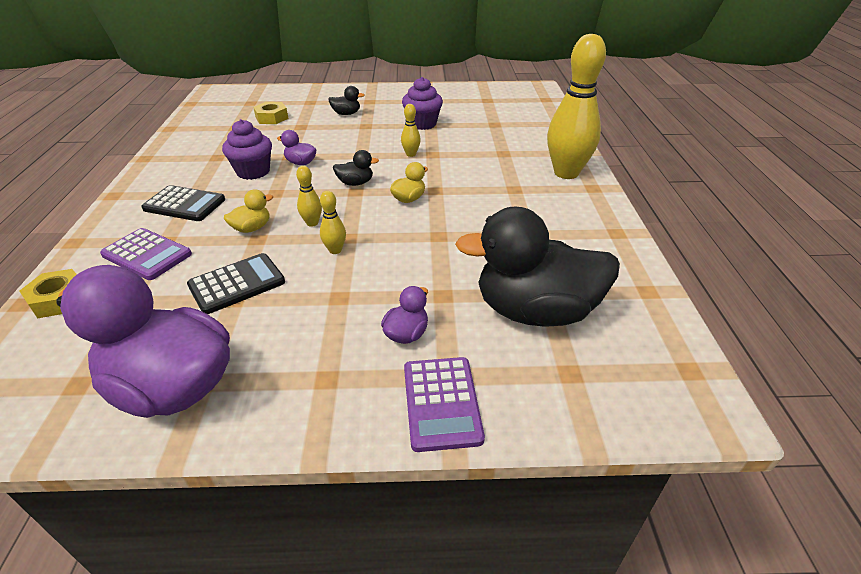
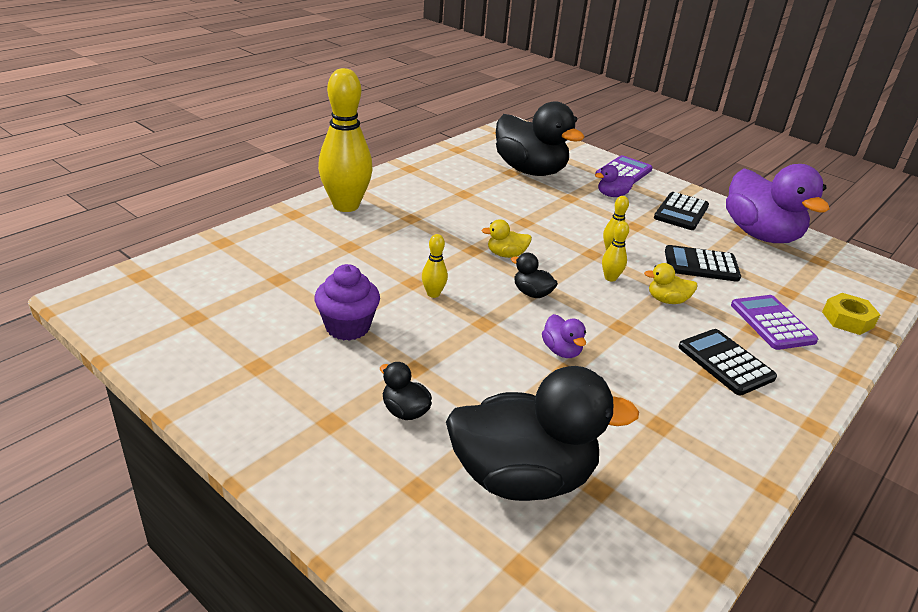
camera: 140 degrees left, 5 degrees down
(253, 171) = (626, 369): purple cupcake -> none
(272, 118) = (522, 477): yellow nut -> black duck
(301, 361) = (681, 212): none -> black calculator

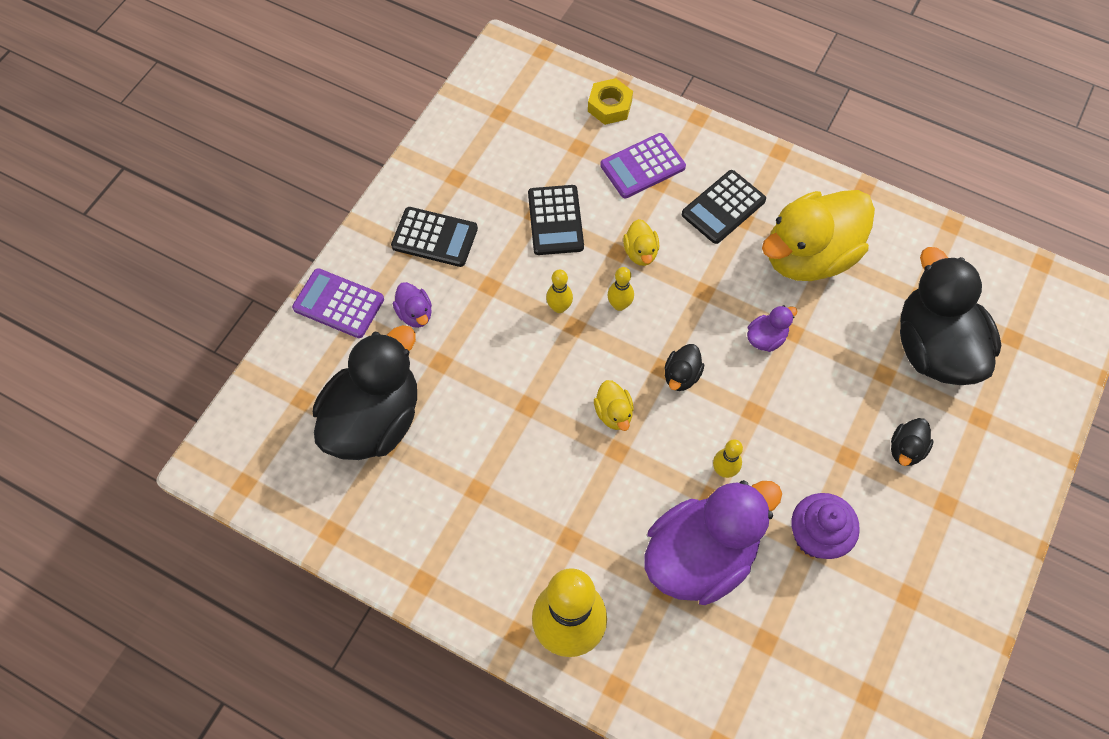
camera: 100 degrees left, 30 degrees up
(662, 408) = (809, 256): none -> yellow duck
(760, 234) = (462, 161): purple duck -> purple duck (700, 556)

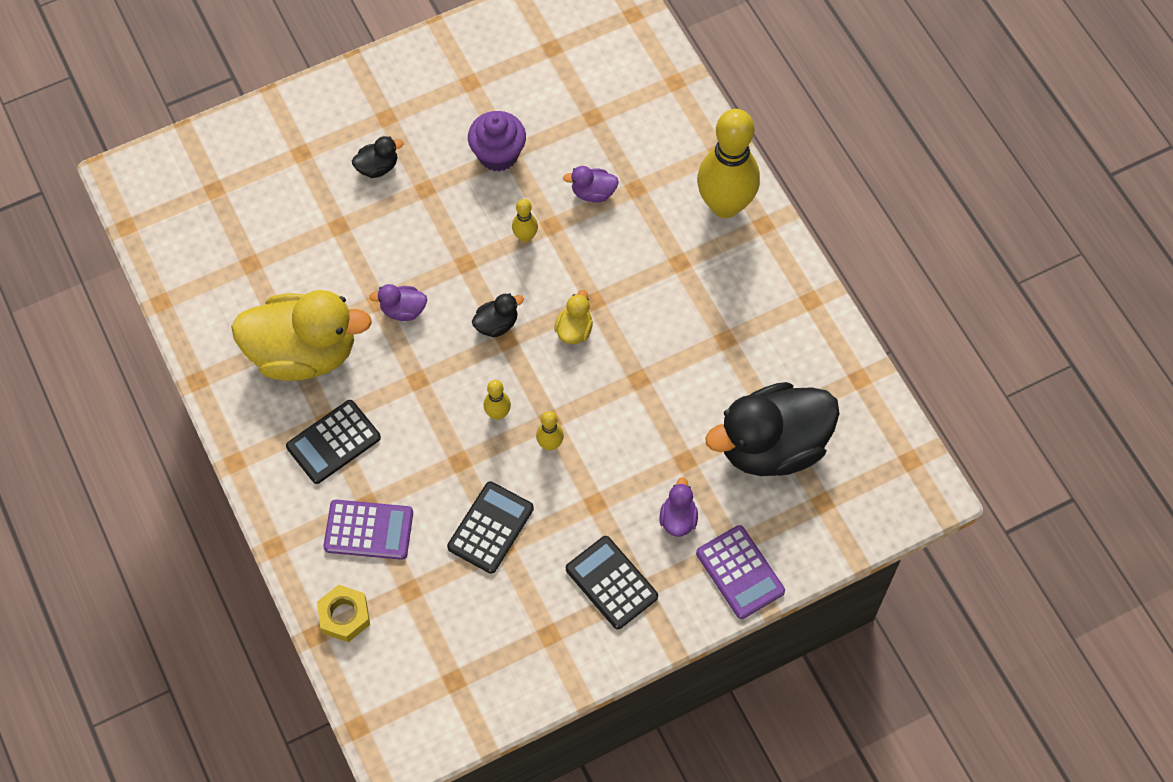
camera: 145 degrees left, 0 degrees up
(640, 252) = (441, 448): yellow duck -> none
(700, 556) = (593, 193): purple duck -> purple duck, size x0.41
(723, 207) = (333, 442): black calculator -> black calculator turned 150 degrees clockwise
(934, 348) = (281, 220): black duck -> none

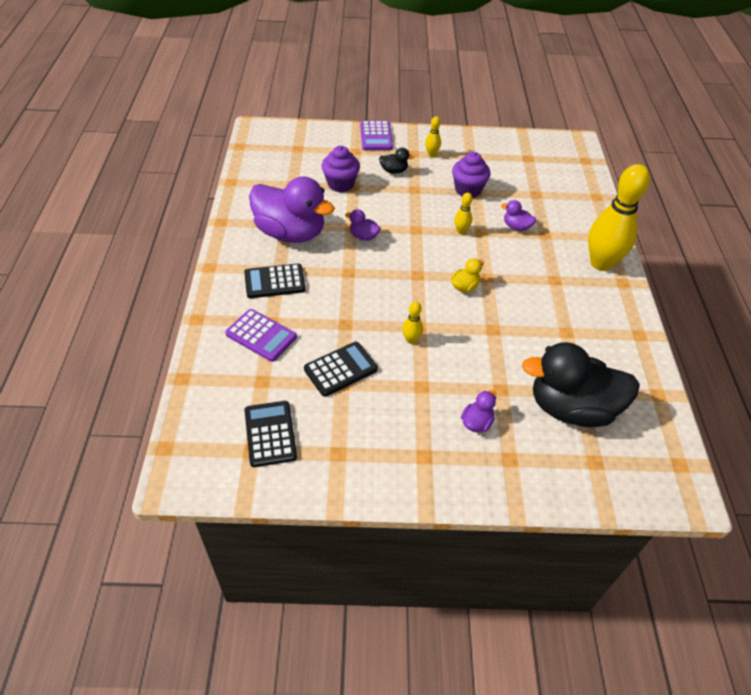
camera: 25 degrees right, 15 degrees down
(303, 353) = (290, 233): yellow duck -> purple duck
(318, 230) = (340, 184): none -> purple cupcake
(344, 616) = (209, 376): yellow nut -> none
(496, 324) = (416, 265): black duck -> none
(498, 413) = (387, 309): yellow bowling pin -> yellow bowling pin (431, 154)
(611, 583) = (404, 441): black calculator -> black calculator (270, 434)
(740, 572) = (506, 479): purple calculator -> purple calculator (376, 136)

